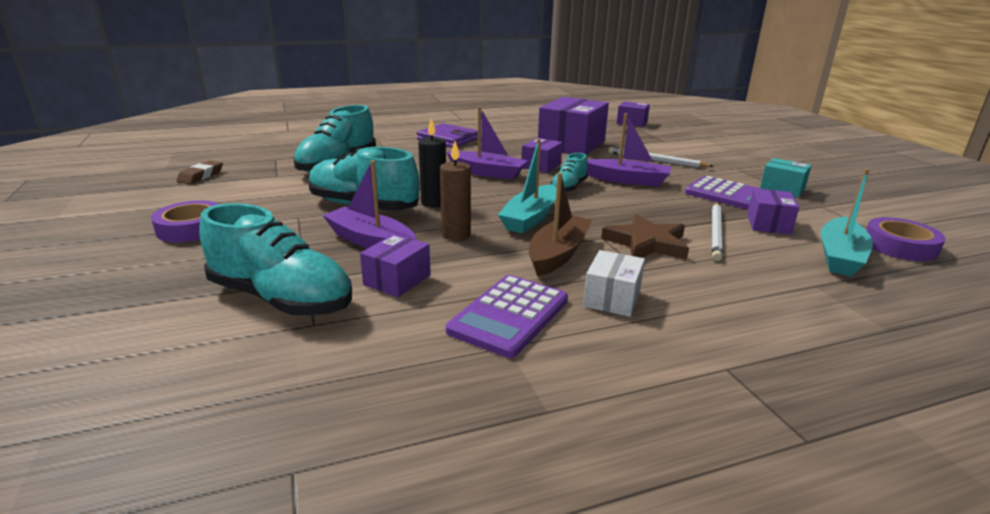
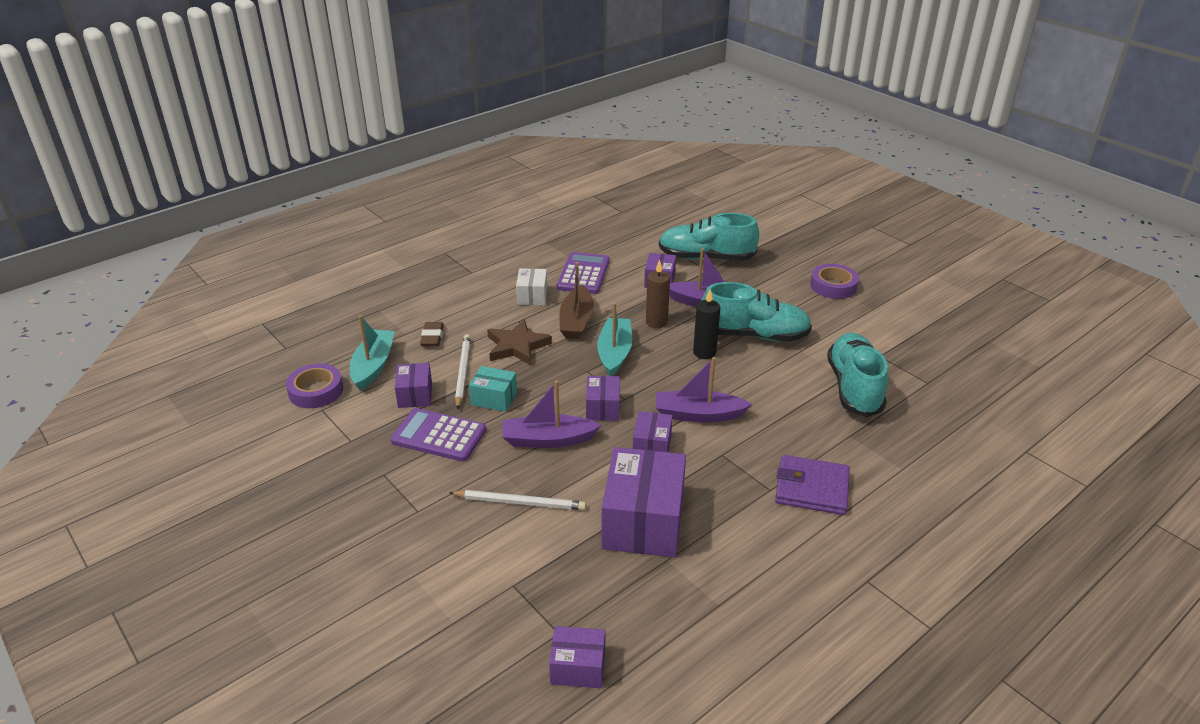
camera: 160 degrees right, 10 degrees up
(201, 176) = (937, 338): brown eraser -> brown eraser (432, 337)
(568, 187) = (603, 408): turquoise shoe -> purple box
(782, 189) = (378, 467): turquoise box -> turquoise box (494, 398)

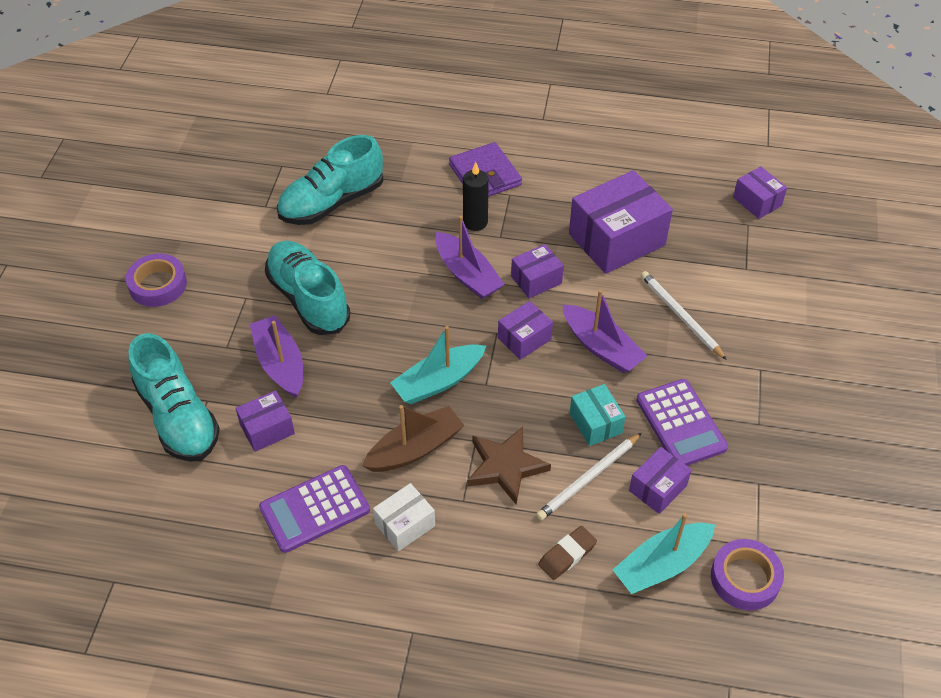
camera: 130 degrees left, 15 degrees up
(656, 322) = (354, 382): brown candle -> none
(704, 353) = (372, 318): black candle -> black candle (475, 222)

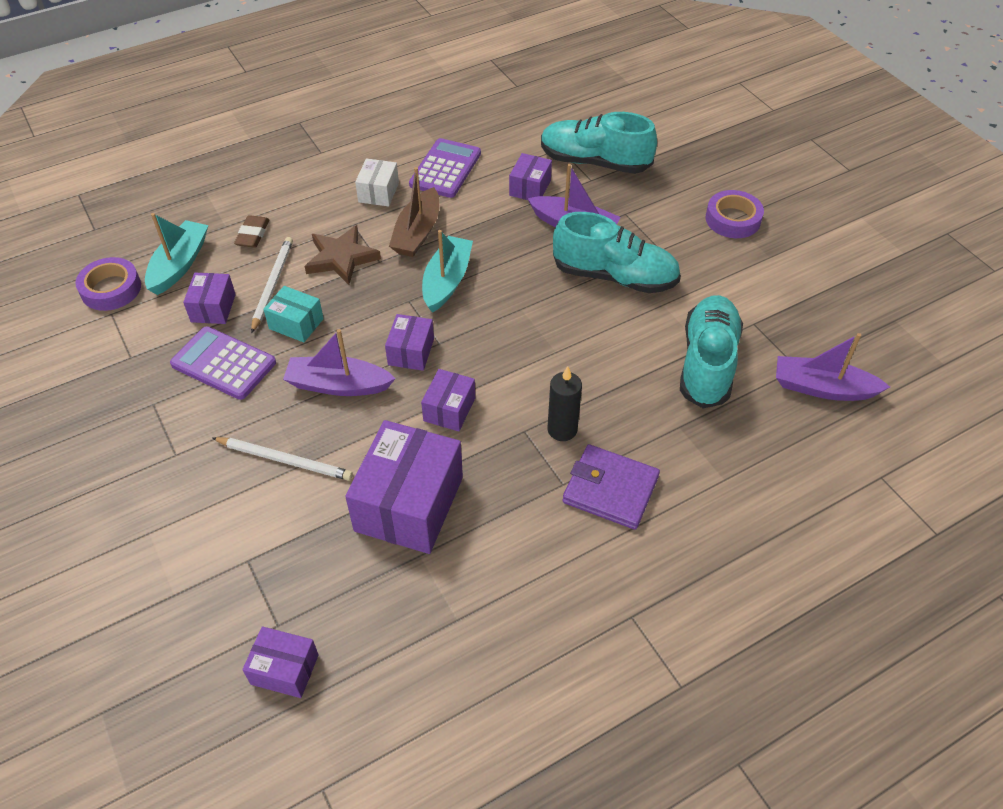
camera: 140 degrees right, 0 degrees up
(467, 274) = (514, 375): purple boat -> purple boat (822, 388)

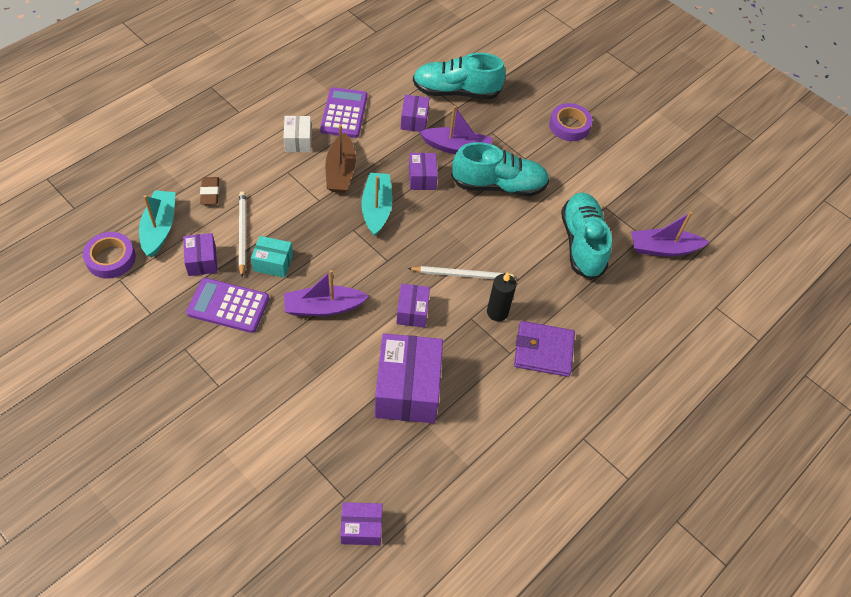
camera: 20 degrees left, 5 degrees up
(285, 460) = (304, 374): white pencil -> white pencil (462, 275)
(341, 258) = (288, 202): brown star -> none
(411, 352) = (369, 271): purple box -> purple box (422, 178)

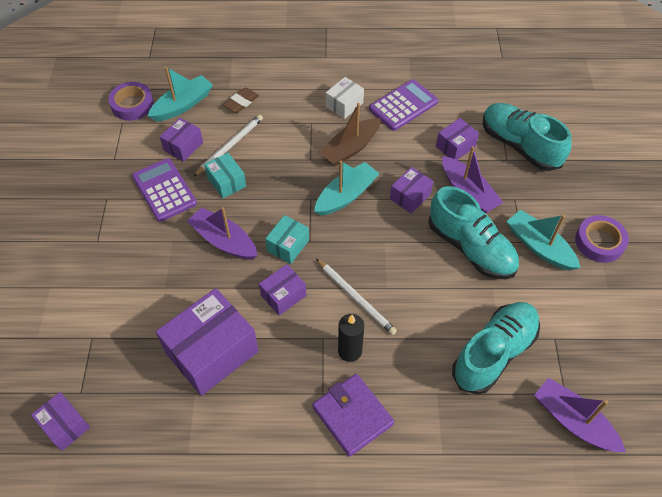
camera: 50 degrees right, 0 degrees up
(375, 275) = (288, 245): none -> turquoise box
(538, 154) = (539, 246): none -> turquoise boat

